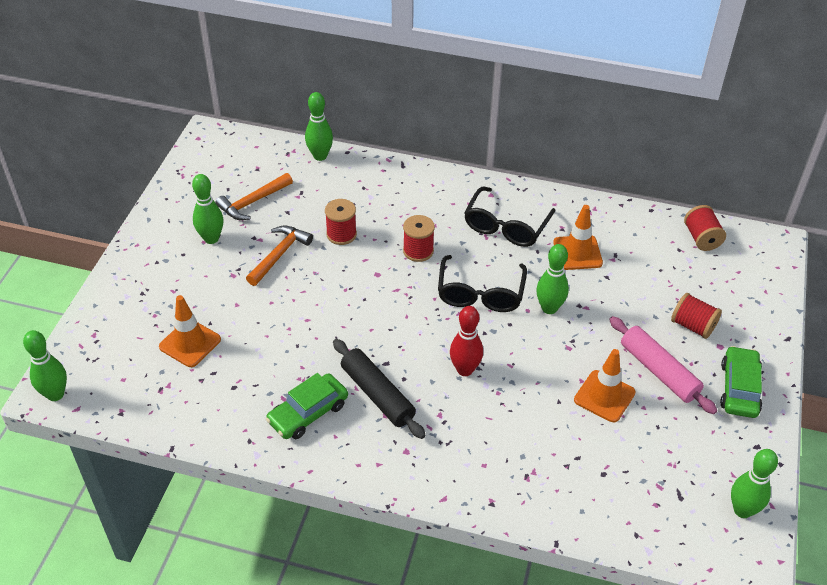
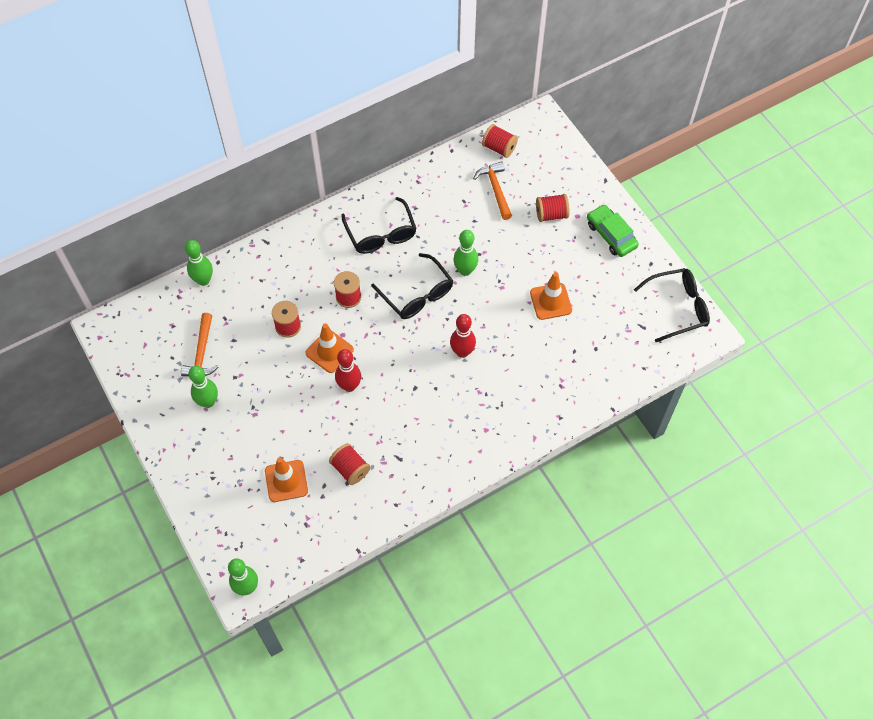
camera: 45 degrees left, 15 degrees up
(250, 379) = (350, 469): none -> red spool
(279, 254) = (266, 374): orange hammer -> orange hammer (495, 189)
(308, 413) = (408, 458): green car -> none
(332, 316) = (349, 386): none -> red bowling pin
(377, 394) = (432, 411): black rolling pin -> none
(577, 253) = (441, 218): orange traffic cone -> orange traffic cone (329, 351)
(659, 371) = (562, 260): pink rolling pin -> none
(742, 510) = (677, 307): green bowling pin -> black glasses

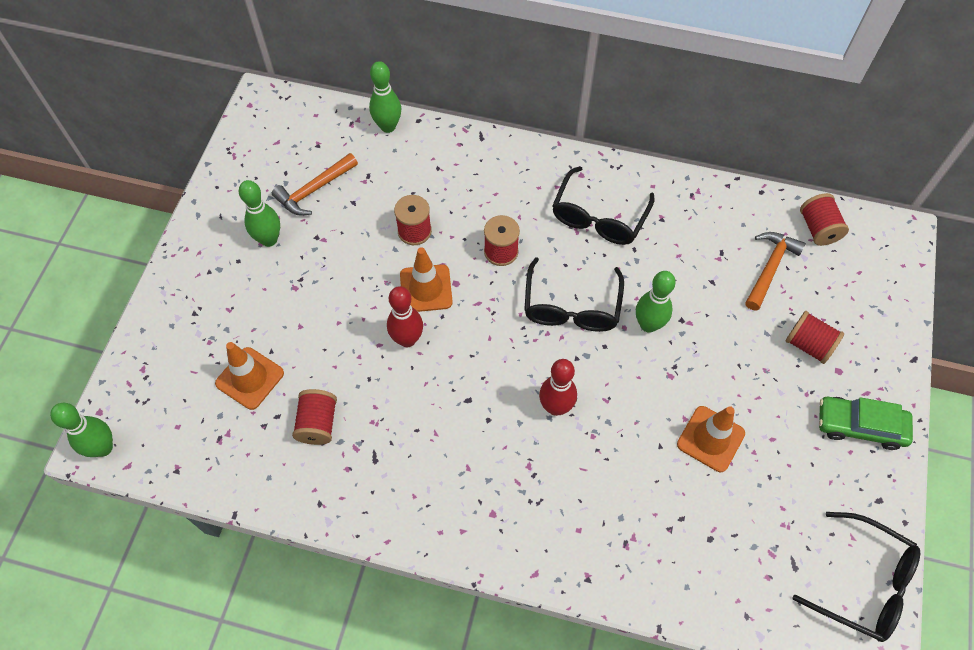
camera: 45 degrees right, 0 degrees up
(611, 235) = (860, 426): green car -> green car turned 90 degrees counterclockwise

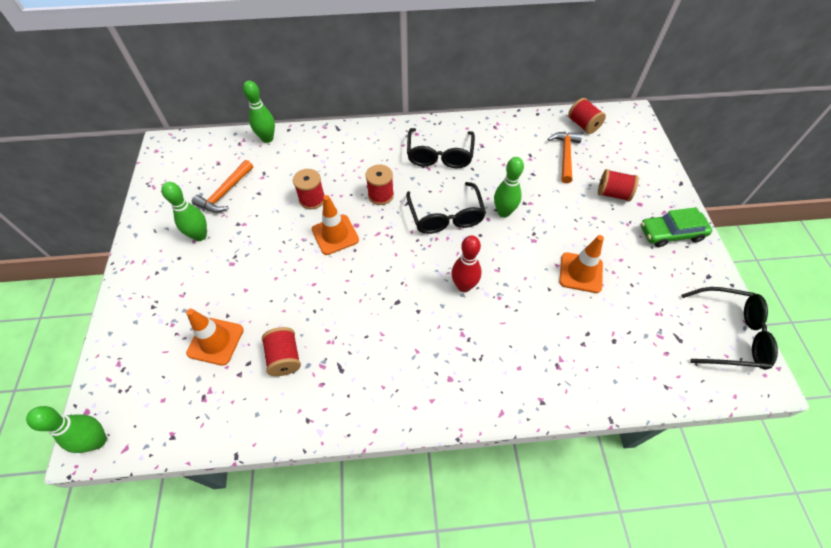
camera: 20 degrees left, 5 degrees down
(407, 339) = (334, 273): red bowling pin -> none

